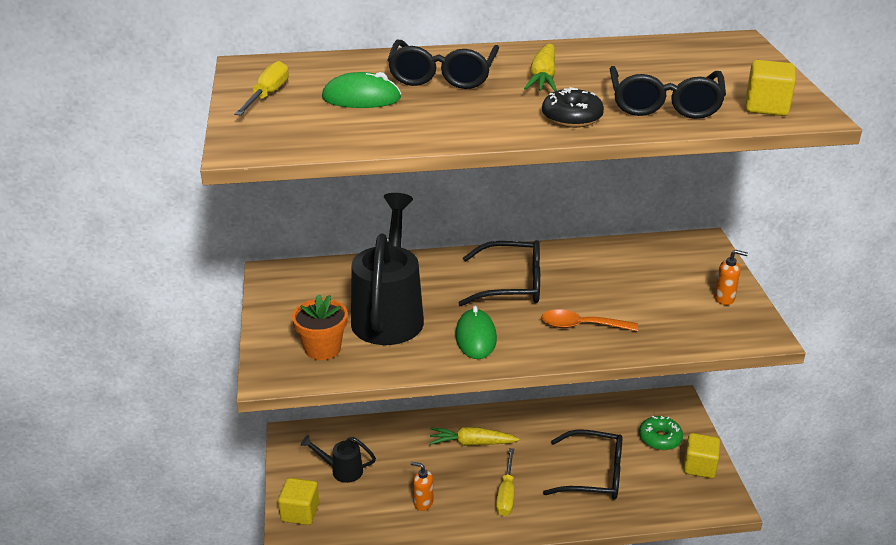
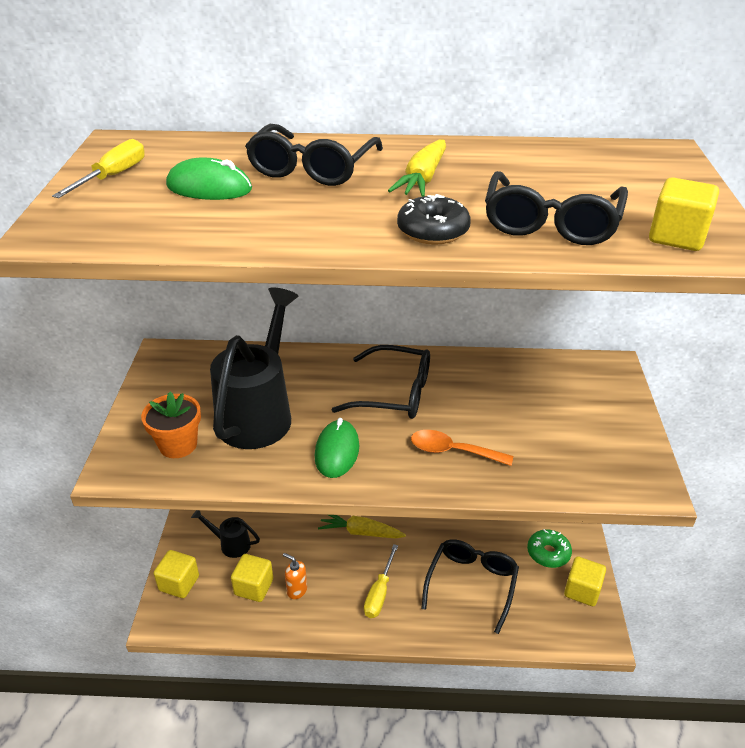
camera: 10 degrees right, 5 degrees up
(378, 505) = (254, 587): none -> yellow cube
(593, 475) = (471, 584): black glasses -> black glasses turned 90 degrees counterclockwise
(724, 298) = (619, 436): orange soap dispenser -> none

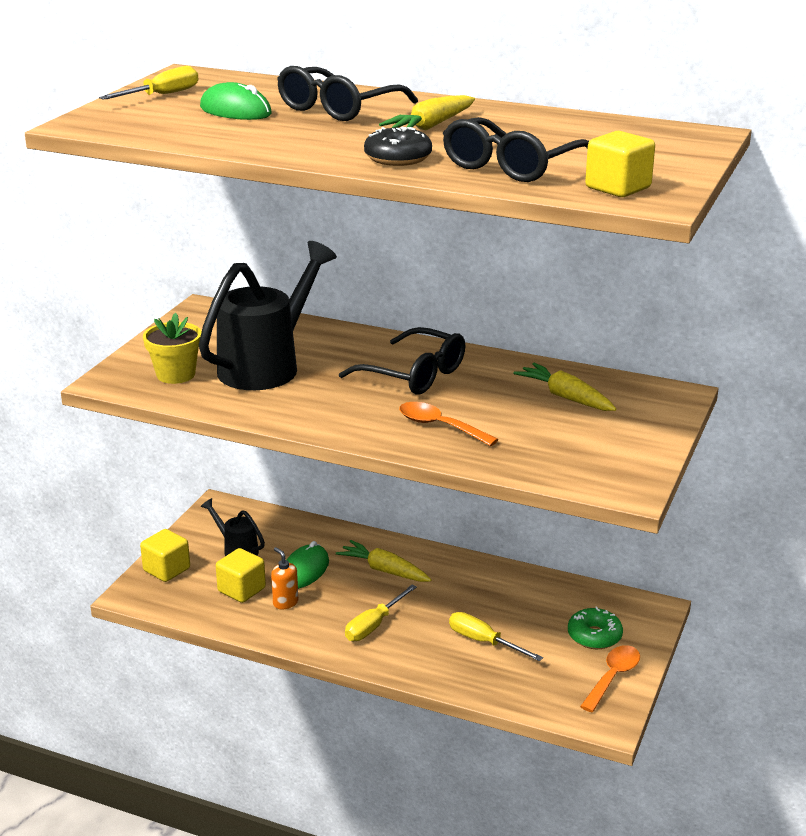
camera: 20 degrees right, 10 degrees down
(178, 445) = (176, 374): orange flower pot -> yellow flower pot
(337, 451) = (323, 406): green mouse -> green mouse (304, 571)
(471, 584) = (484, 642): black glasses -> yellow screwdriver
(532, 390) = (565, 397): none -> yellow carrot
(582, 590) = (613, 677): yellow cube -> orange spoon

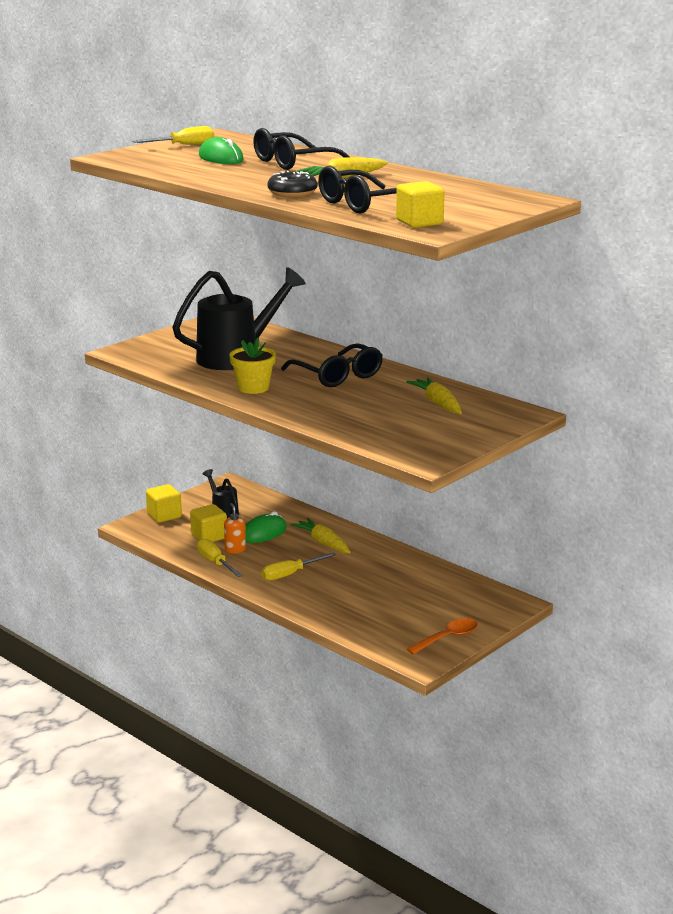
camera: 20 degrees right, 5 degrees down
(176, 374) = (169, 353): yellow flower pot -> yellow flower pot (253, 388)
(439, 426) = (326, 407): orange spoon -> none
(484, 642) = (365, 599): yellow screwdriver -> yellow screwdriver (215, 562)
(594, 636) = (454, 611): green donut -> none

